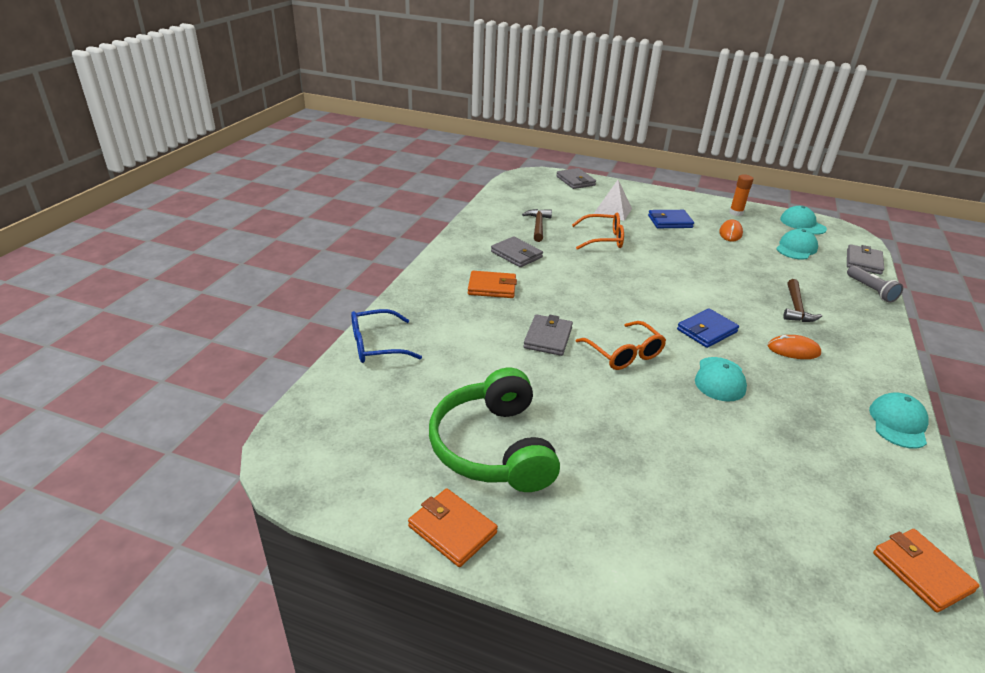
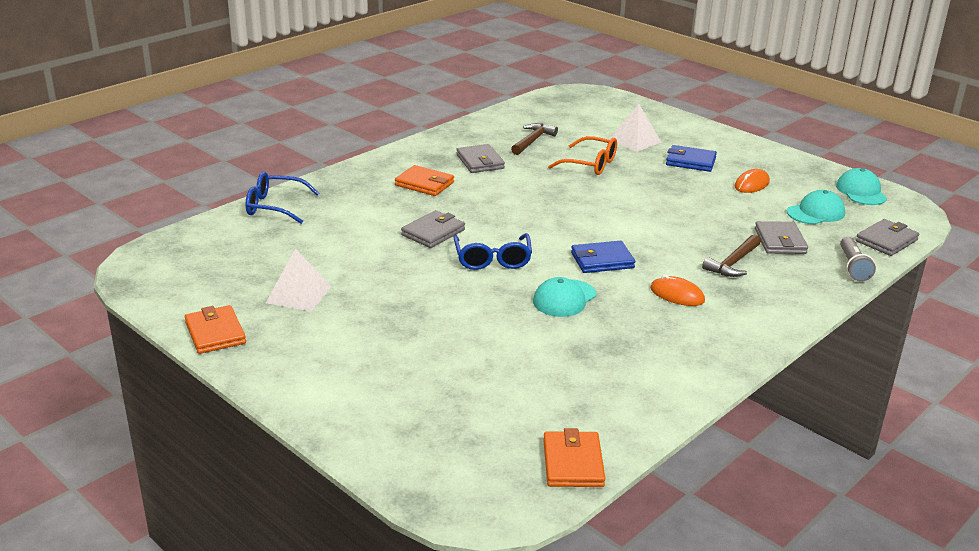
camera: 25 degrees right, 5 degrees down
(493, 447) = (299, 294): green headphones -> white pyramid
(575, 181) = (627, 105): grey wallet -> grey wallet (780, 241)
(624, 353) = (492, 259): orange glasses -> blue glasses
(736, 213) = (787, 166): orange glue stick -> none
(898, 423) = (708, 372): turquoise cap -> none

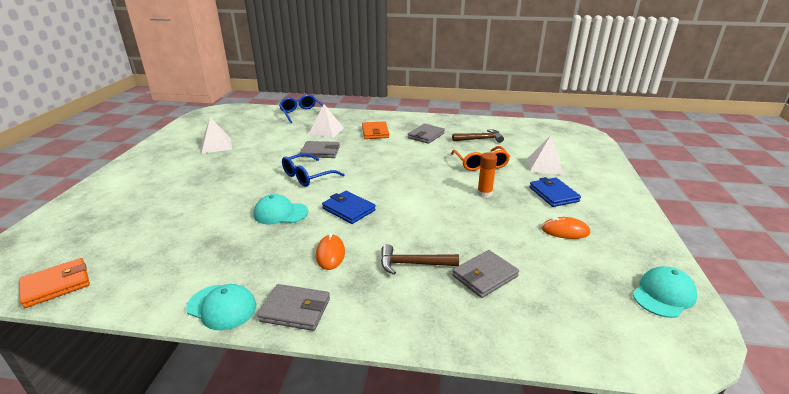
camera: 55 degrees right, 0 degrees up
(215, 333) = (163, 142): orange wallet -> none
(370, 210) = (326, 131): none -> white pyramid
(652, 188) = (484, 193): none -> orange glue stick
(816, 212) = (571, 279): turquoise cap -> turquoise cap (222, 307)
(853, 267) = (495, 337): grey flashlight -> none
(886, 241) = (586, 345): grey wallet -> grey wallet (295, 310)

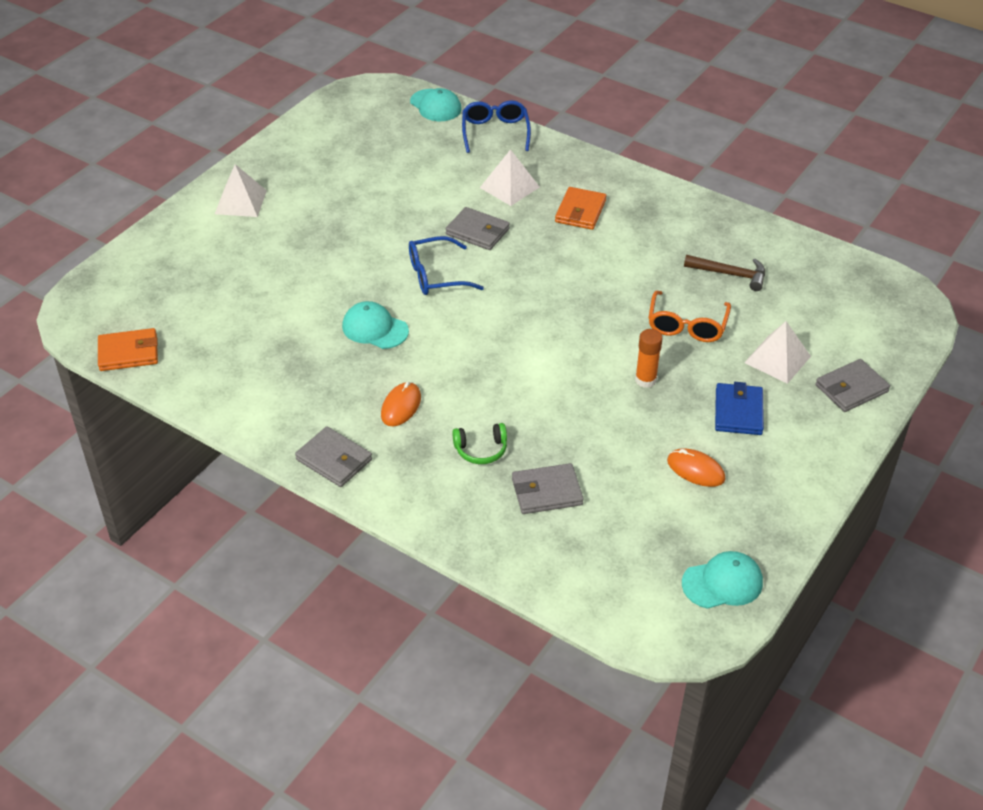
camera: 25 degrees right, 15 degrees up
(216, 145) = (345, 176): white pyramid -> white pyramid (241, 202)
(222, 307) = (269, 432): turquoise cap -> turquoise cap (435, 106)
(348, 209) = (456, 349): blue wallet -> none
(413, 264) = (481, 450): brown hammer -> green headphones
(426, 136) = (652, 241): grey wallet -> grey wallet (851, 388)

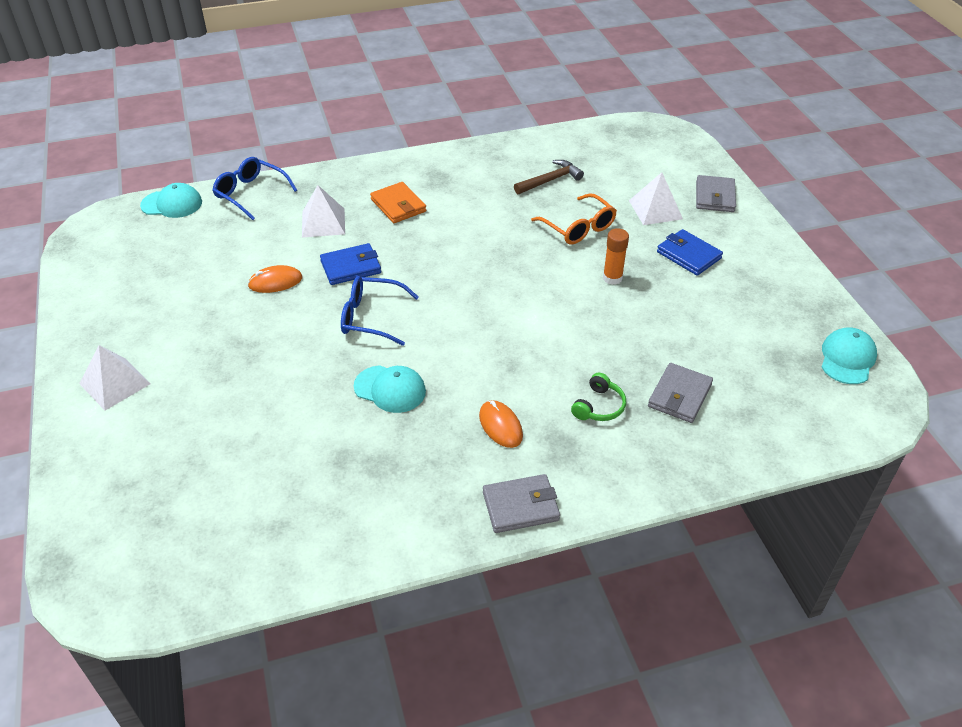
camera: 50 degrees left, 0 degrees up
(128, 353) = (212, 585): orange wallet -> none
(375, 328) = (390, 389): turquoise cap -> turquoise cap turned 135 degrees counterclockwise
(436, 275) = (372, 317): blue glasses -> blue glasses turned 75 degrees clockwise
(477, 232) = (351, 267): grey wallet -> blue wallet
(695, 470) = (726, 307): orange mouse -> orange mouse (275, 282)

